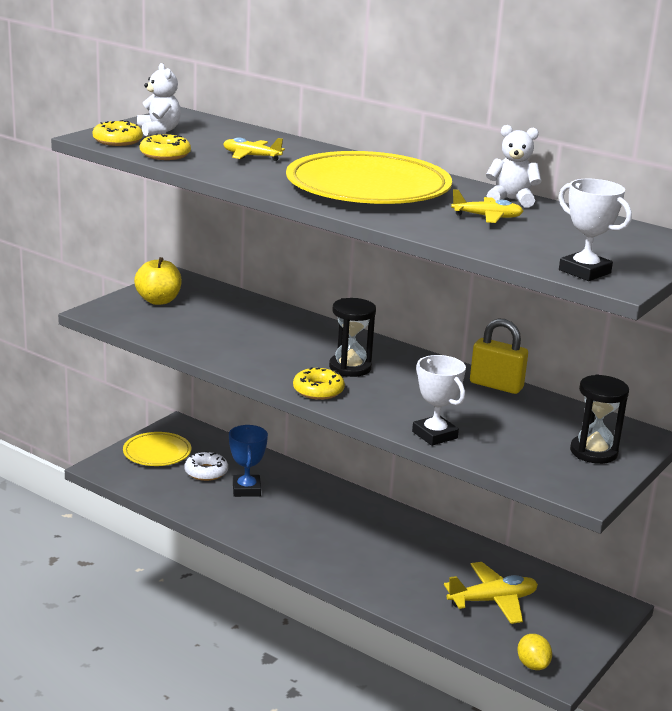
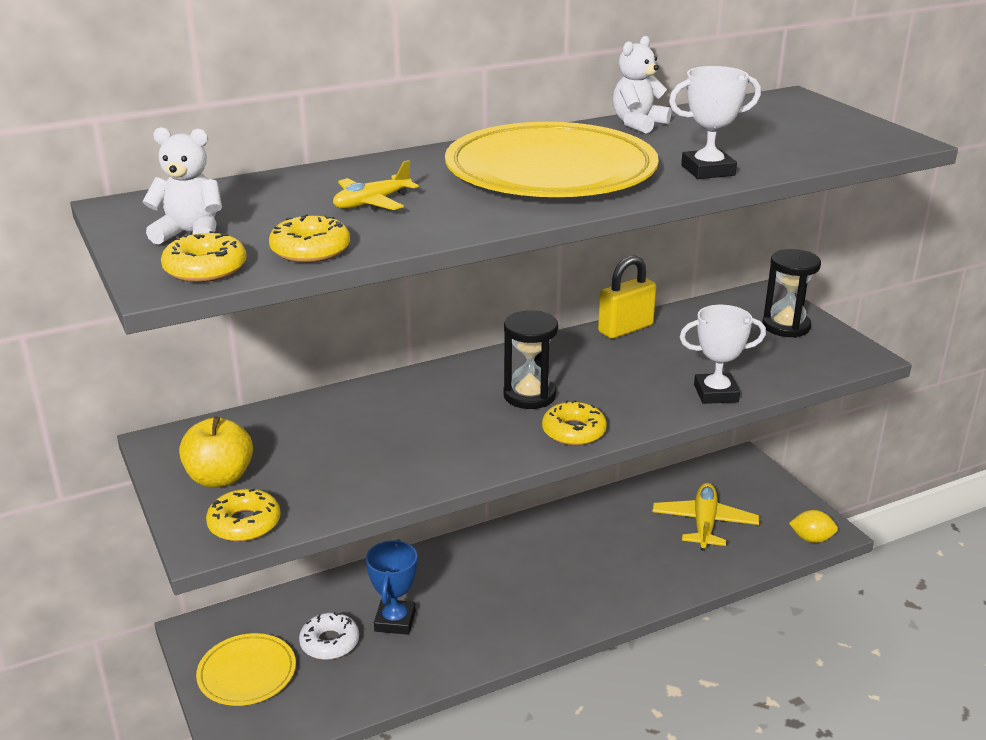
camera: 60 degrees left, 5 degrees up
(121, 317) = (244, 524): none -> yellow donut
(246, 489) = (395, 621): blue trophy -> blue trophy turned 75 degrees clockwise
(487, 217) = (688, 144): yellow plane -> none
(584, 271) = (867, 145): white trophy -> white trophy (708, 170)

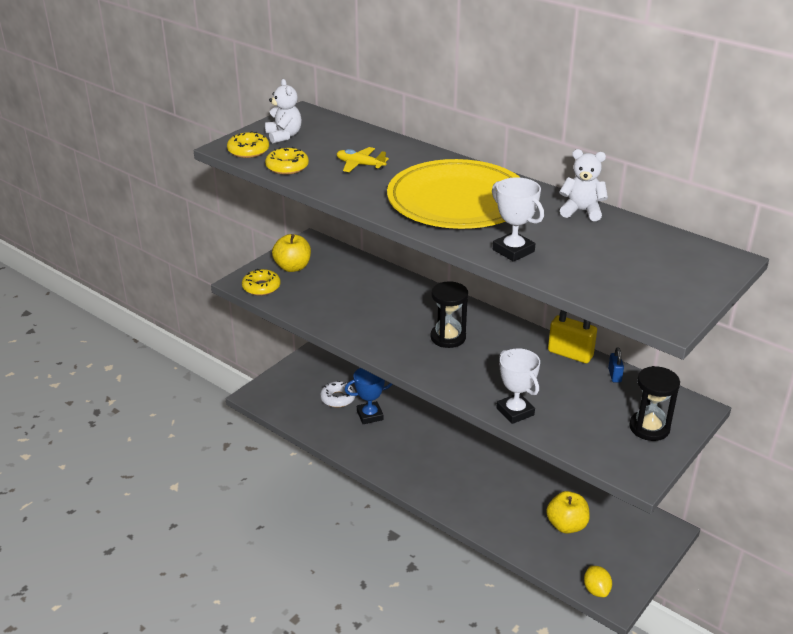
camera: 65 degrees right, 5 degrees up
(247, 673) = (299, 379): yellow plate -> none
(573, 431) = (420, 364): yellow donut -> none
(683, 317) = (614, 375): none -> blue padlock
(704, 523) = (566, 525): yellow plane -> yellow apple

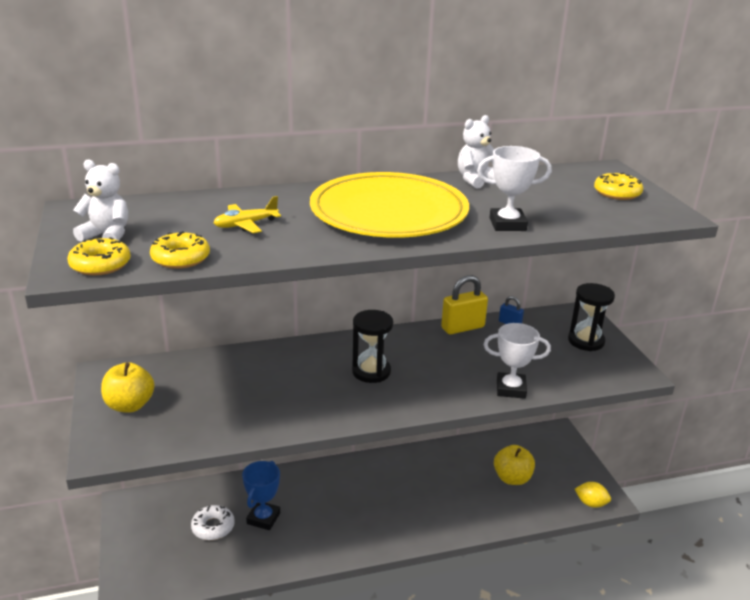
camera: 55 degrees left, 5 degrees down
(261, 287) = (132, 443): yellow donut -> yellow donut (617, 193)

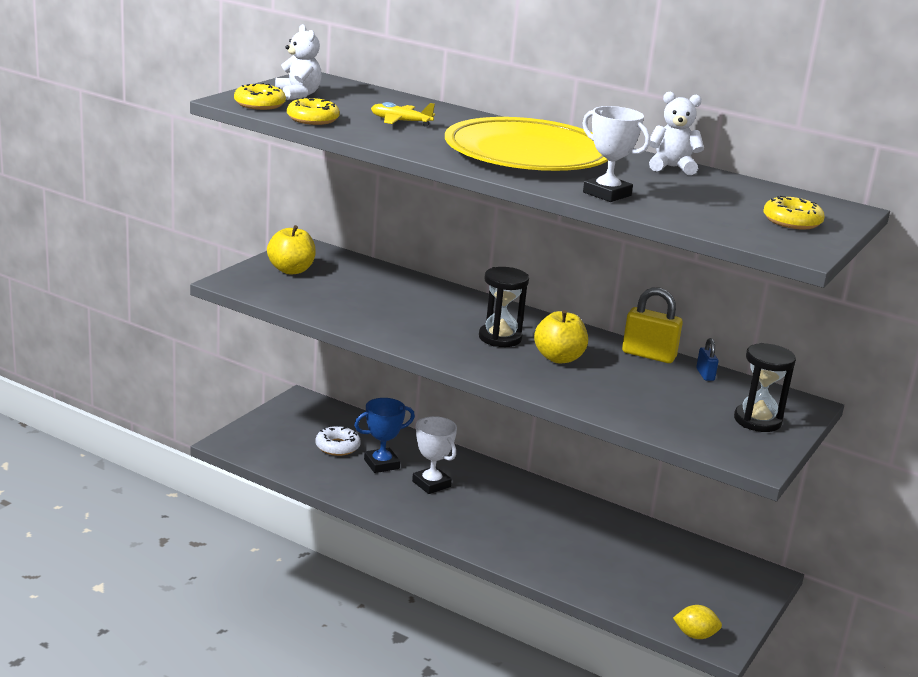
camera: 45 degrees right, 5 degrees down
(511, 389) = (598, 405): white trophy -> white trophy (431, 484)
(512, 478) = (646, 572): yellow apple -> yellow apple (558, 358)
(591, 503) = (695, 635): yellow lemon -> yellow lemon turned 60 degrees counterclockwise

